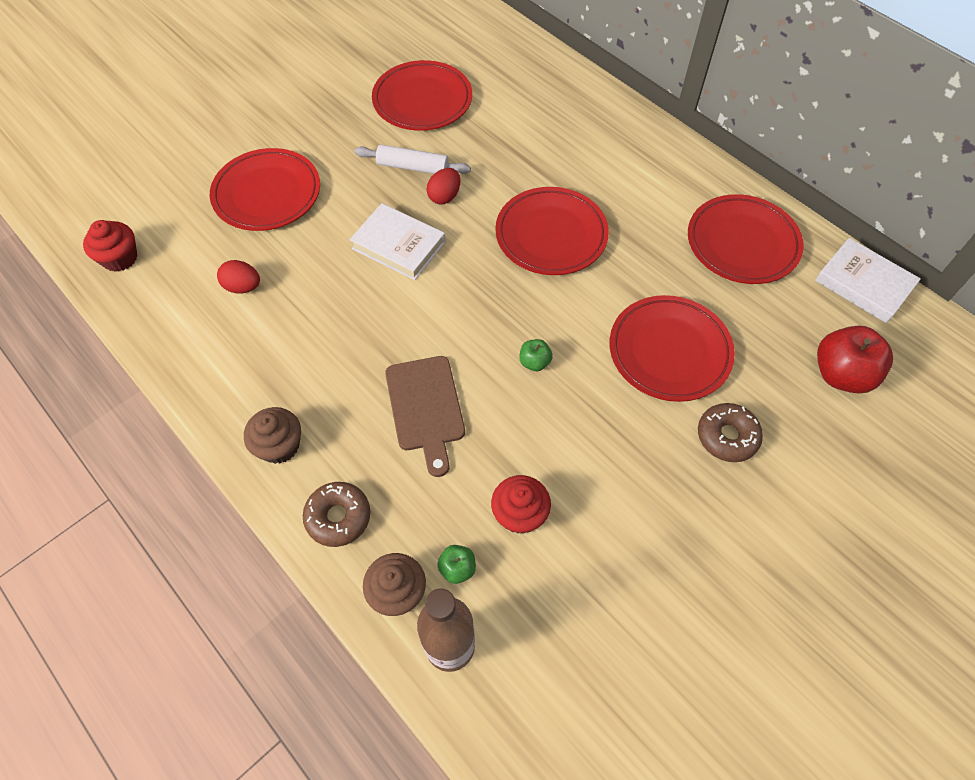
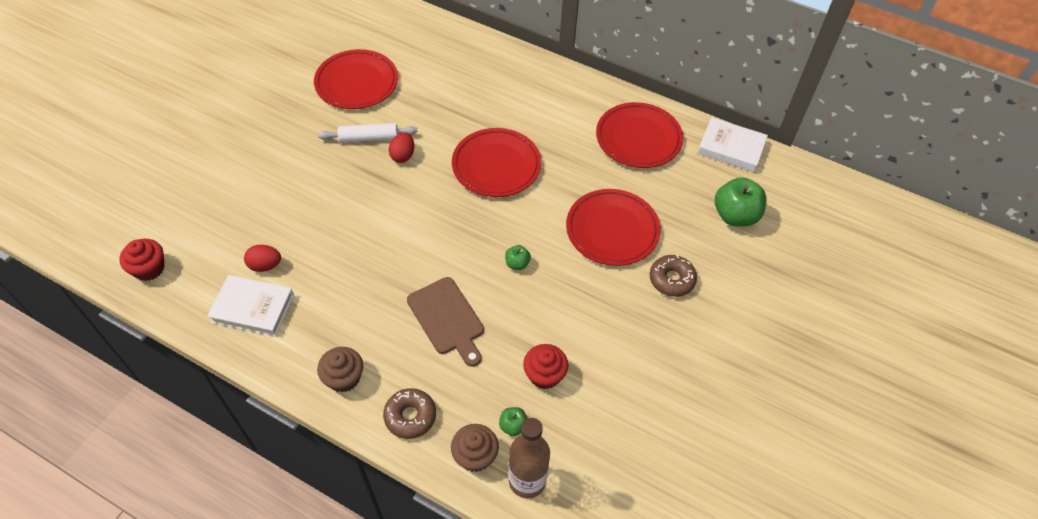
camera: 20 degrees left, 5 degrees down
(267, 194) = (256, 187): red plate -> none
(398, 245) = (380, 202): white book -> white book (253, 308)
(841, 374) = (735, 215): red apple -> green apple

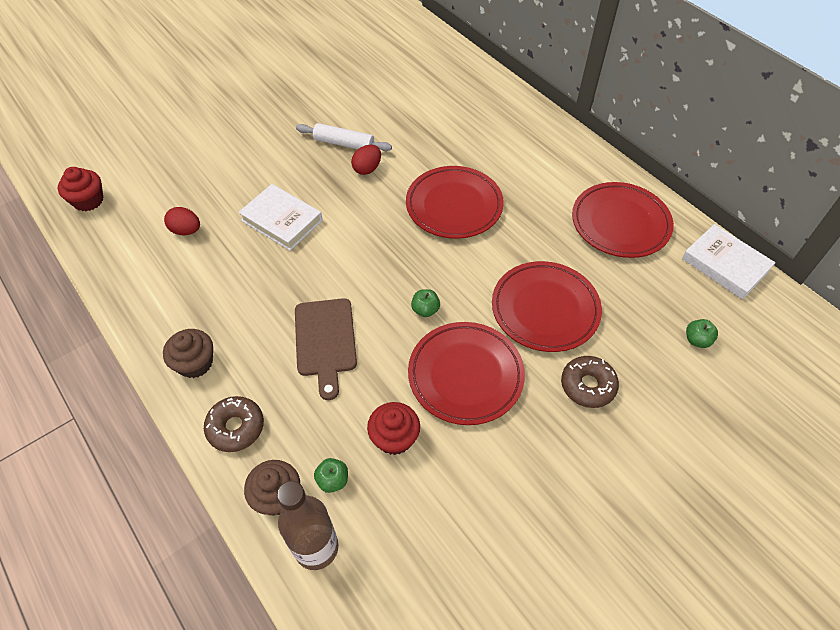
camera: 25 degrees right, 0 degrees up
(253, 308) = (153, 266): white book -> white book (282, 220)
(357, 83) = (360, 91): red plate -> red plate (465, 375)
(735, 215) = (697, 340): green apple -> green apple, size x0.49

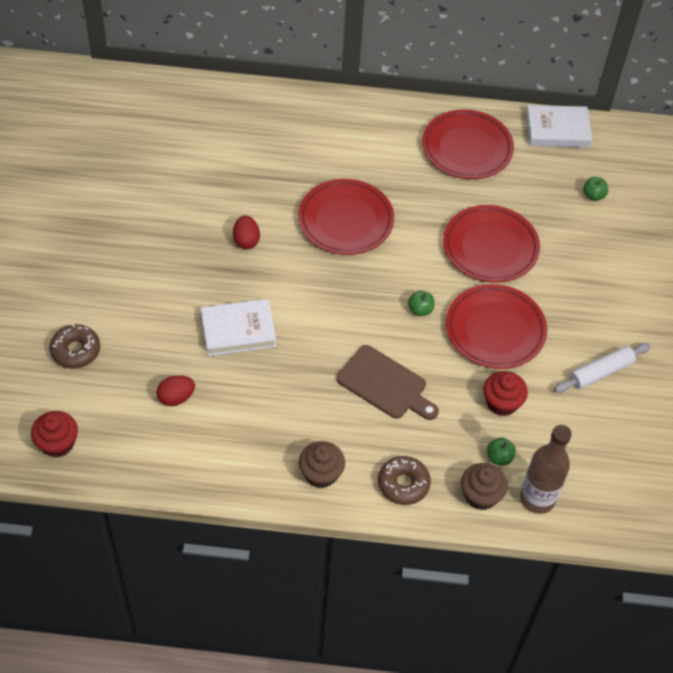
camera: 50 degrees left, 0 degrees up
(344, 143) = (200, 234): white rolling pin -> white rolling pin (600, 372)
(587, 385) = (567, 275): brown donut -> brown donut (76, 351)

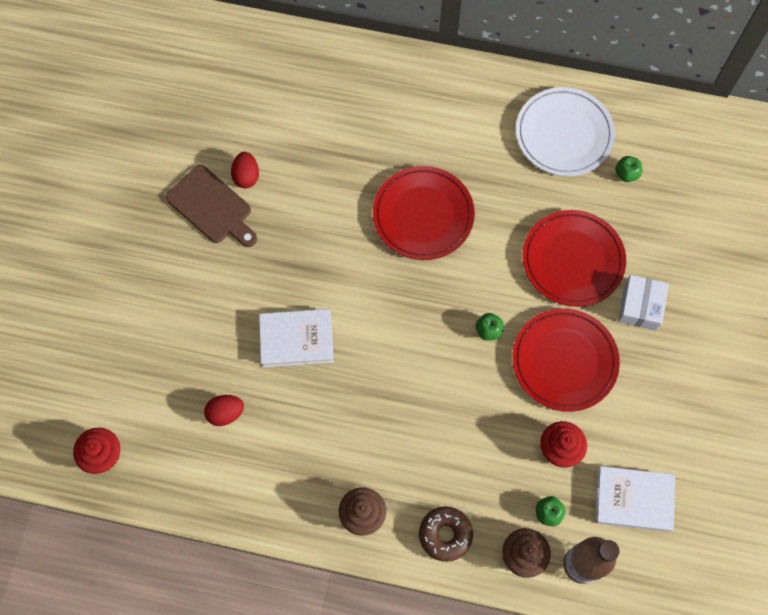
camera: 10 degrees right, 15 degrees up
(76, 351) = (130, 349): brown donut -> none
(246, 240) = (316, 232): red egg -> red egg (246, 176)
(385, 385) = (440, 417): brown cutting board -> brown cutting board (212, 207)
(467, 148) = (564, 134): red plate -> white plate
(557, 130) = (666, 118): white book -> white book (633, 500)
(558, 280) = (640, 306): none -> white box
(593, 195) = (693, 204): green apple -> green apple (626, 174)
(600, 372) = (669, 422): white rolling pin -> none

